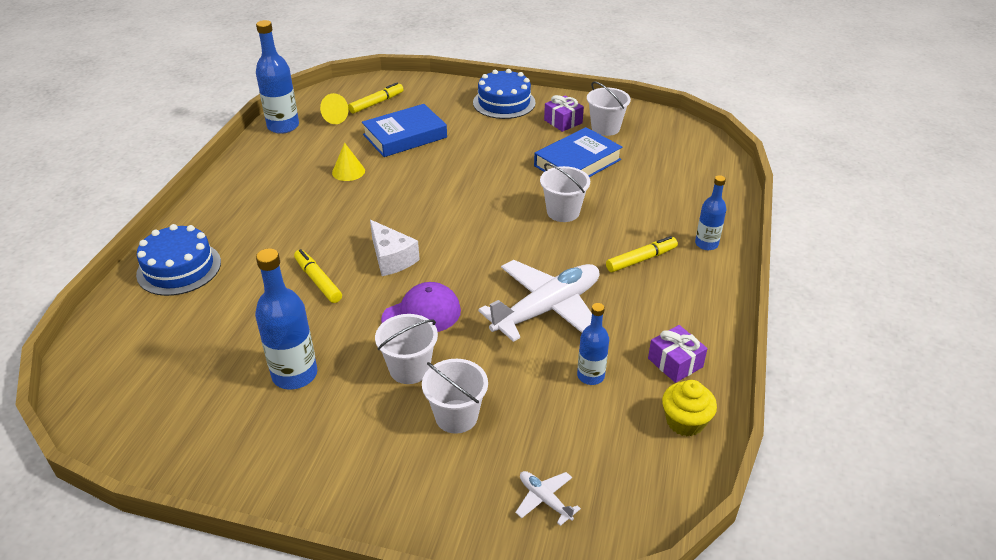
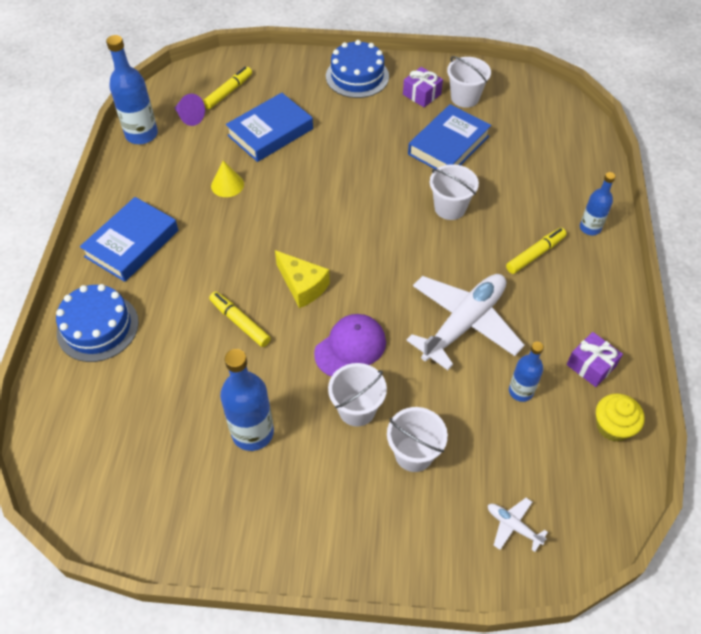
camera: 10 degrees left, 15 degrees up
(239, 207) = (132, 243): none -> blue book
(332, 118) = (189, 117): yellow cone -> purple cone
(391, 258) = (302, 286): white cheese -> yellow cheese

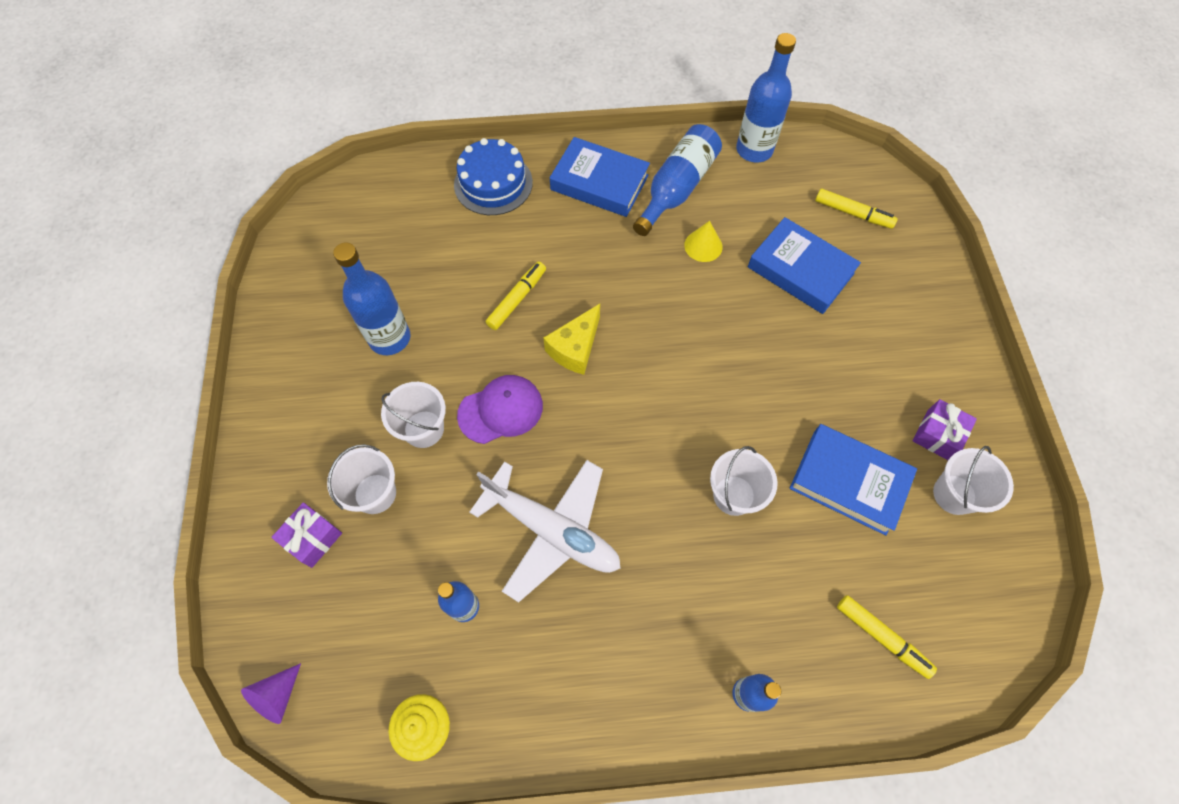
camera: 80 degrees right, 10 degrees up
(161, 191) = (677, 188): none -> blue bottle
(189, 117) = (796, 186): purple cone -> purple cone (277, 696)
(350, 347) = (501, 410): purple cap -> purple cap turned 60 degrees counterclockwise
(357, 76) = (940, 348): blue cake -> none
(513, 526) = (295, 607): white plane -> none
(535, 254) = (680, 614): yellow marker -> yellow marker (882, 637)
(591, 365) = (512, 697): purple gift -> purple gift (312, 538)

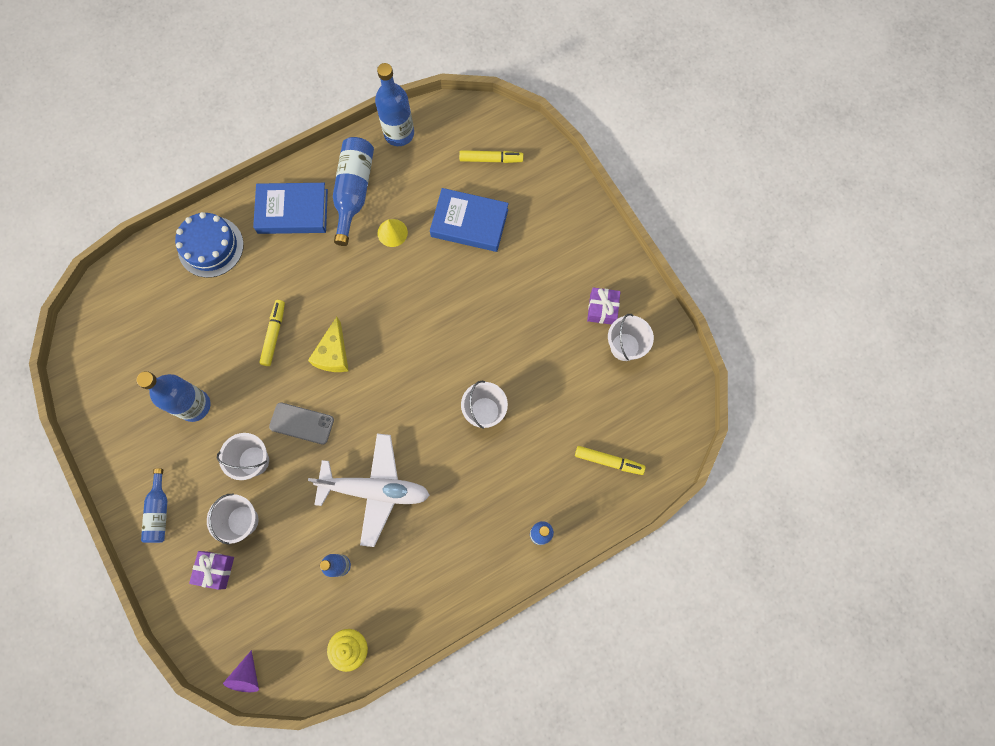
camera: 25 degrees left, 10 degrees up
(287, 438) = (159, 512): none -> blue bottle
(501, 410) = (301, 423): purple cap -> grey phone
(849, 482) = (555, 368): blue book -> none

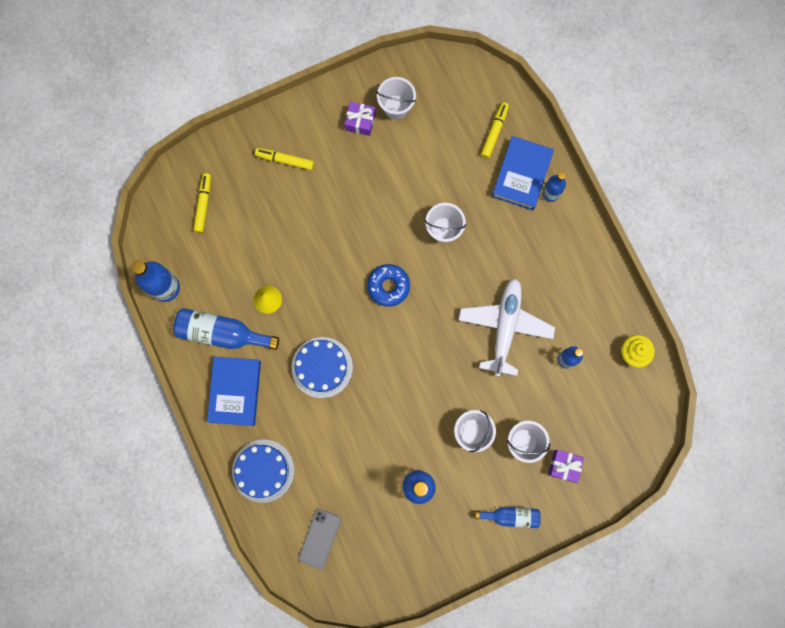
camera: 85 degrees left, 5 degrees up
(247, 676) = (651, 439): purple cone -> none
(274, 334) = (356, 411): yellow marker -> yellow marker (285, 160)
(301, 423) = (441, 388): grey phone -> grey phone (319, 538)
(321, 294) = (322, 367): none -> blue cake
(333, 354) = (380, 358): yellow cheese -> none
(414, 356) = (388, 286): none -> blue donut
(469, 223) = (265, 229): blue book -> blue book (521, 175)

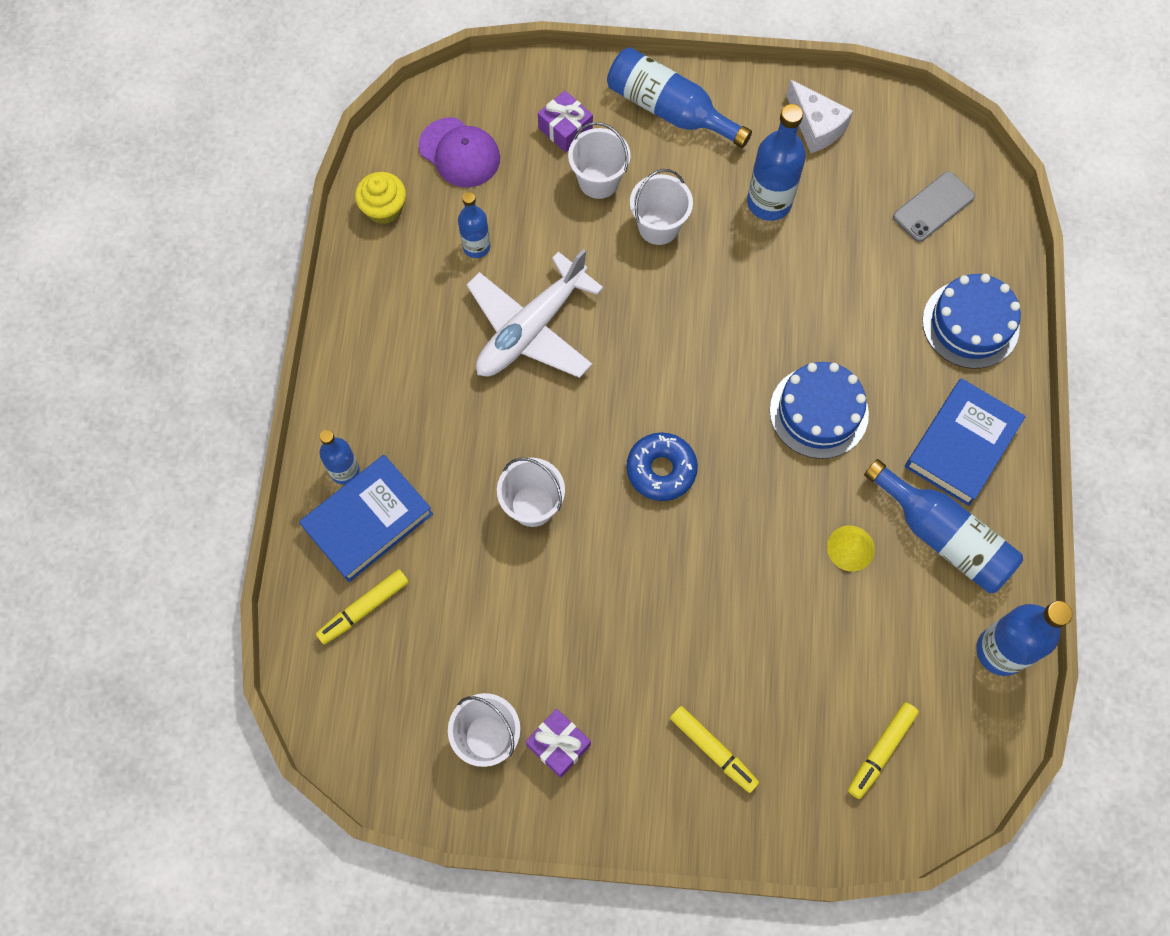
camera: 150 degrees left, 10 degrees down
(417, 556) = (816, 126): none -> white cheese
(511, 516) = (669, 109): blue bottle -> blue bottle, size x1.64
(615, 413) = (459, 153): none -> purple cap

